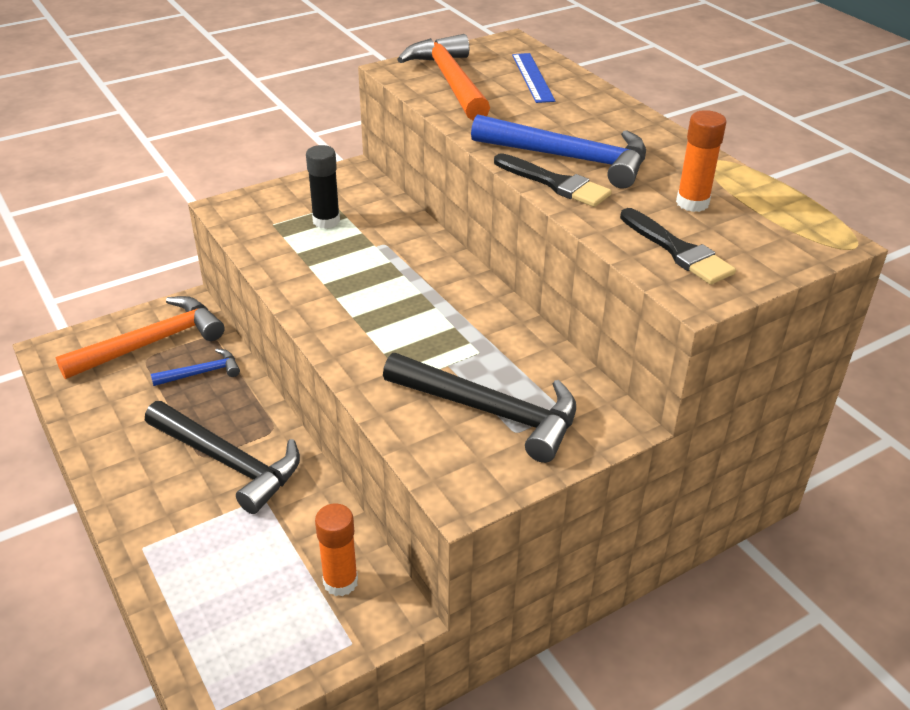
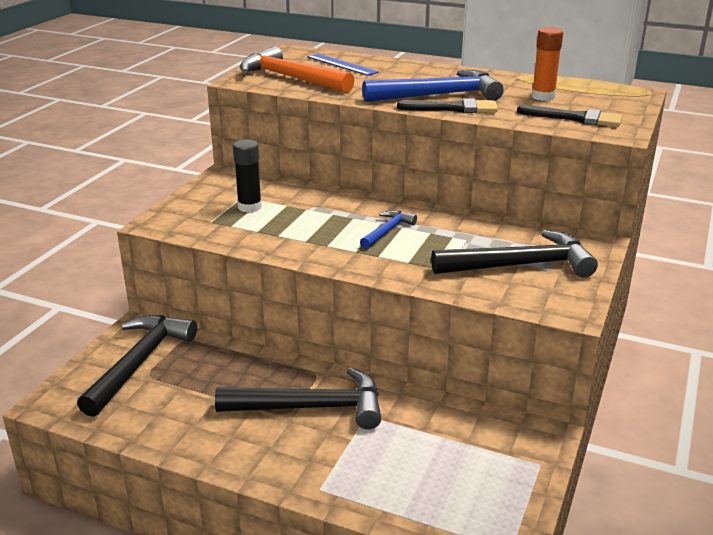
camera: 35 degrees left, 10 degrees down
(152, 343) = (139, 362): orange hammer -> black hammer
(202, 373) = (211, 364): blue hammer -> blue hammer (387, 231)
(340, 582) = (486, 436): orange glue stick -> none

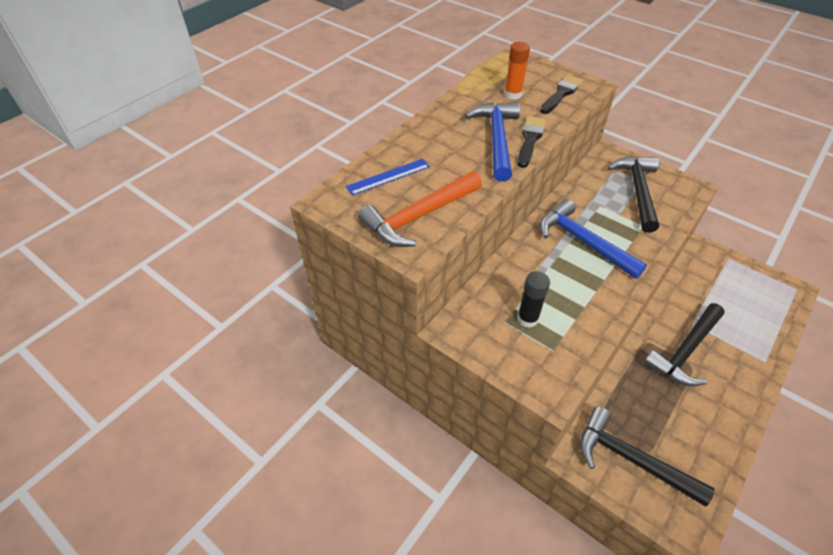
camera: 75 degrees left, 20 degrees up
(311, 407) = (685, 351): black hammer -> black hammer turned 150 degrees counterclockwise
(387, 231) = (583, 241): blue hammer -> blue hammer, size x1.93

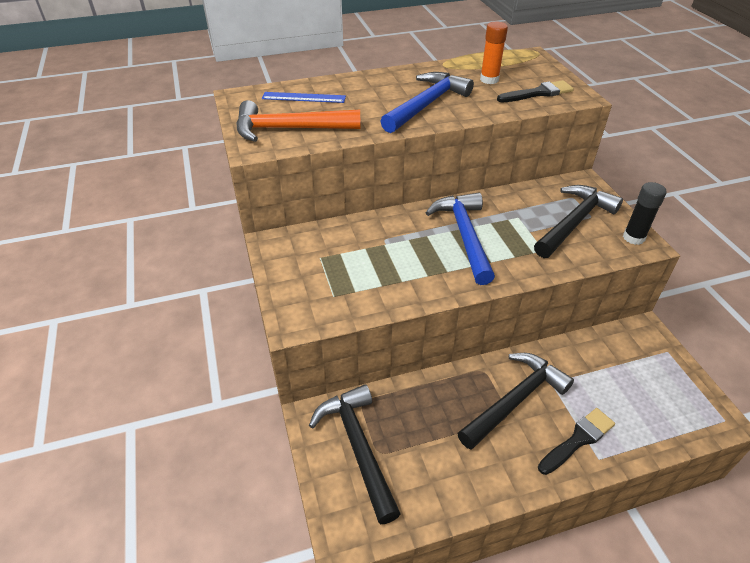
camera: 35 degrees right, 5 degrees down
(527, 318) = (341, 265): black glue stick -> black glue stick (633, 237)
(530, 139) = (457, 114): black brush -> black brush (578, 440)
(685, 351) = (515, 400): black hammer -> black hammer turned 150 degrees clockwise

